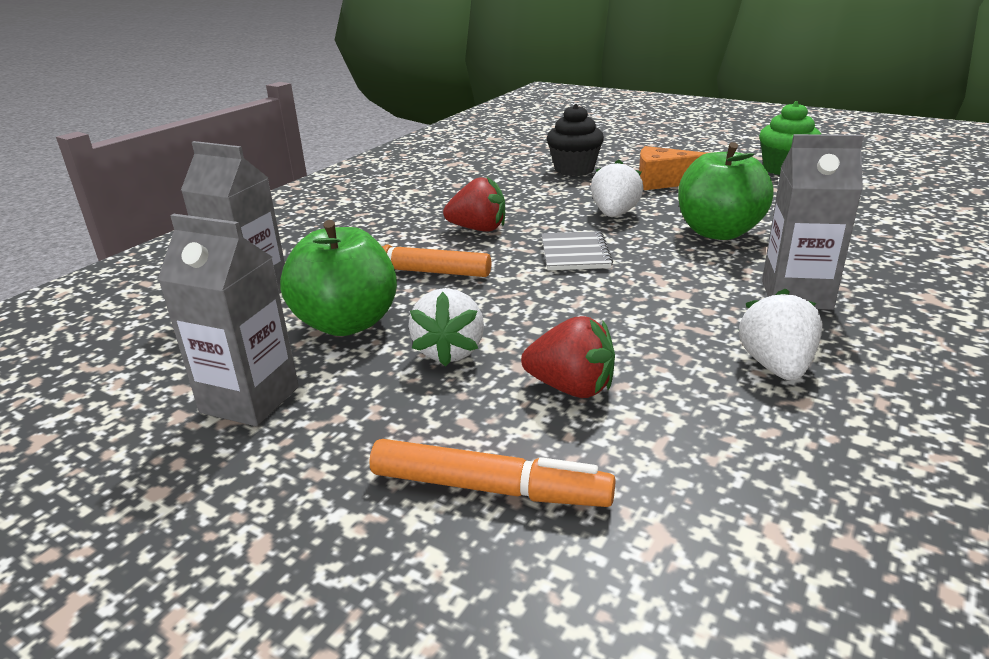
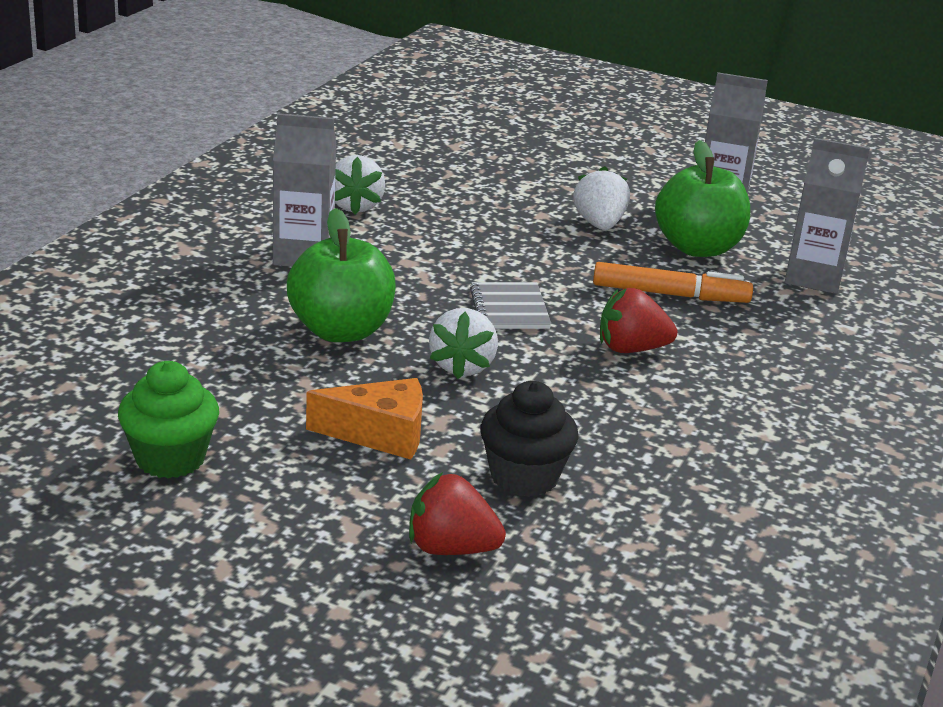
camera: 170 degrees right, 0 degrees up
(489, 488) = (544, 161): orange marker -> none
(571, 388) = (503, 200): red strawberry -> red strawberry (451, 548)

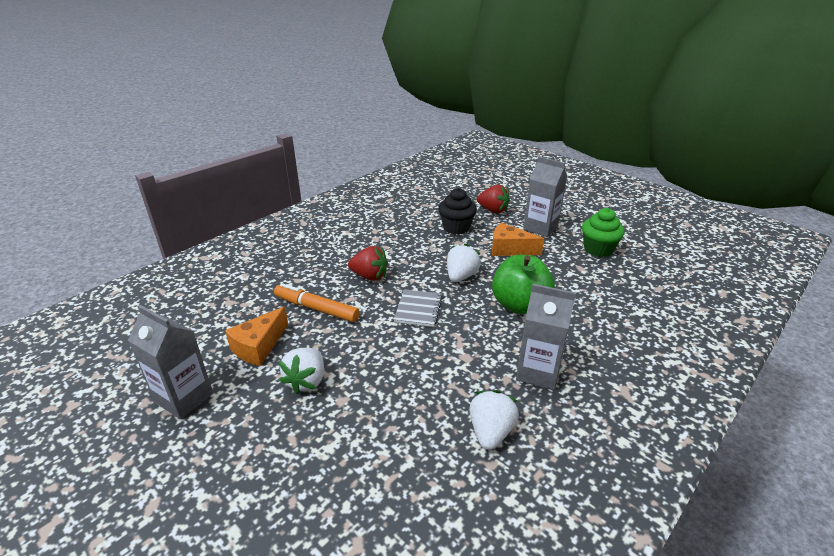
camera: 160 degrees left, 5 degrees up
(697, 248) = (259, 346): green apple -> orange cheese
(813, 278) = (215, 311): grey carton -> grey carton (540, 228)

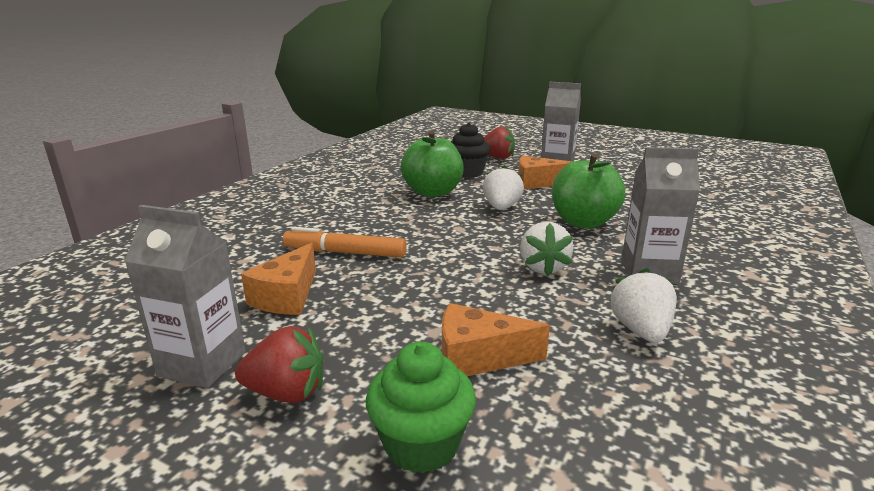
camera: 15 degrees left, 10 degrees down
(306, 381) = (374, 320): white strawberry -> white strawberry (543, 267)
(358, 431) = (478, 357): none -> orange cheese
(369, 276) = (394, 219): red strawberry -> red strawberry (286, 393)
(415, 249) = (433, 192): none -> green apple
(418, 309) = (472, 238): grey notebook -> none
(598, 249) = (627, 174): green cupcake -> green cupcake (421, 444)

